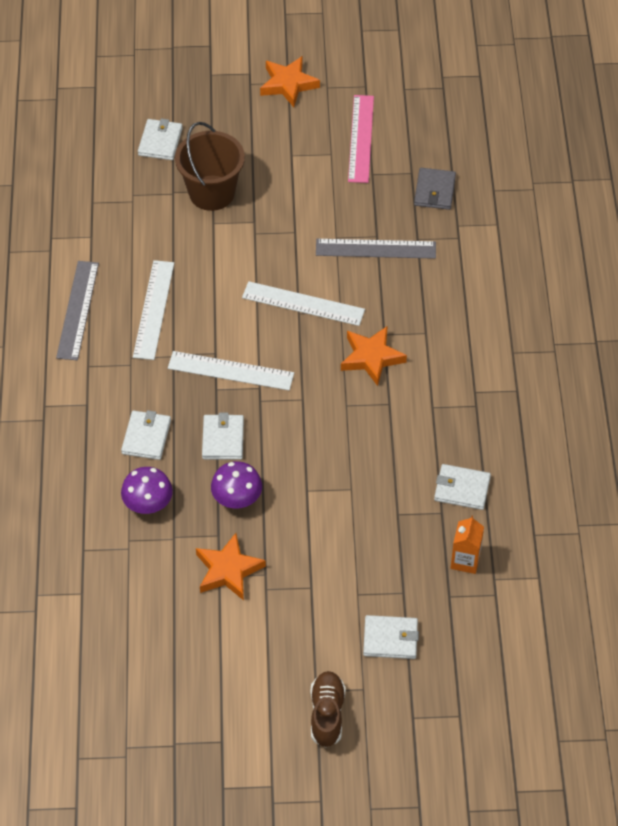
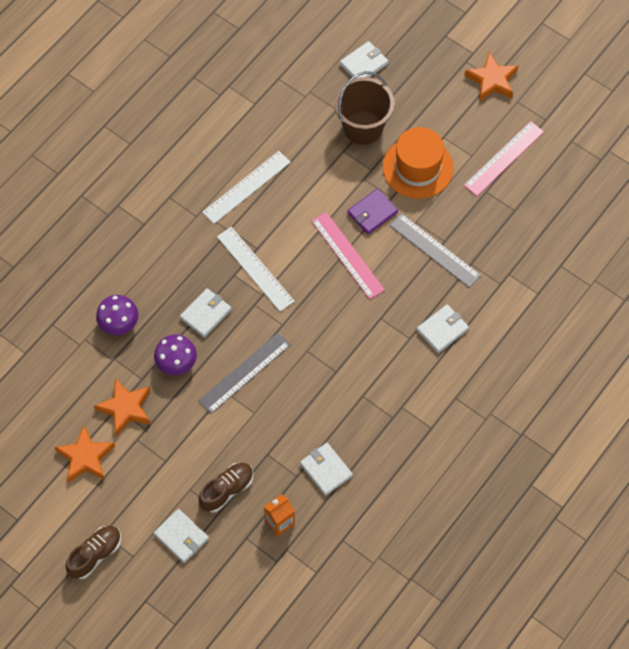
camera: 40 degrees right, 10 degrees up
(78, 310) = (198, 152): grey ruler -> grey ruler (245, 373)
(146, 437) = (159, 275): white wallet -> white wallet (442, 330)
(290, 255) = (372, 212): none -> purple wallet
(293, 193) = (418, 167): none -> orange hat
(303, 304) = (347, 255): white ruler -> pink ruler
(371, 357) = (356, 329): orange star -> orange star (85, 457)
(392, 569) = (227, 490): none -> brown shoe
(434, 191) = (517, 236): grey wallet -> none

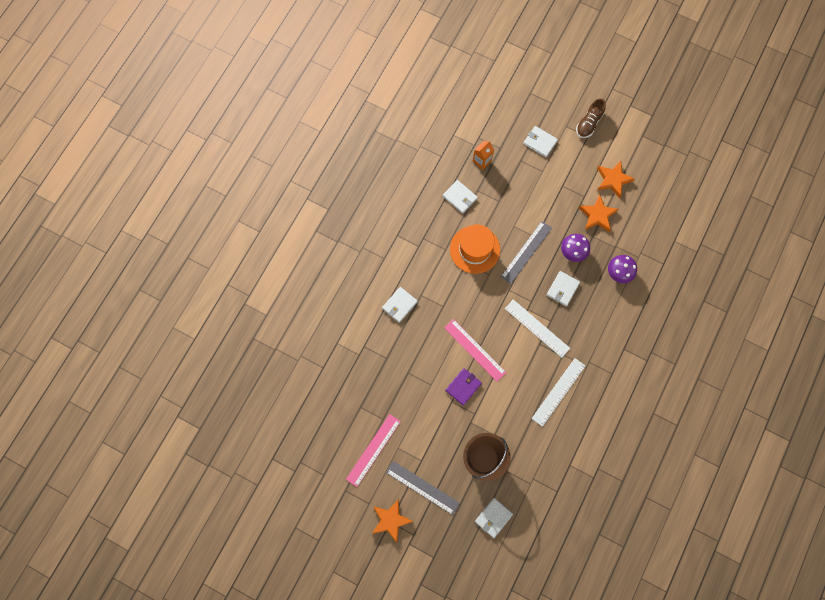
camera: 170 degrees right, 10 degrees up
(227, 490) = (519, 174): brown shoe -> none
(418, 167) = (436, 430): orange hat -> orange hat (474, 249)
(435, 250) = (413, 364): grey ruler -> grey ruler (422, 487)

